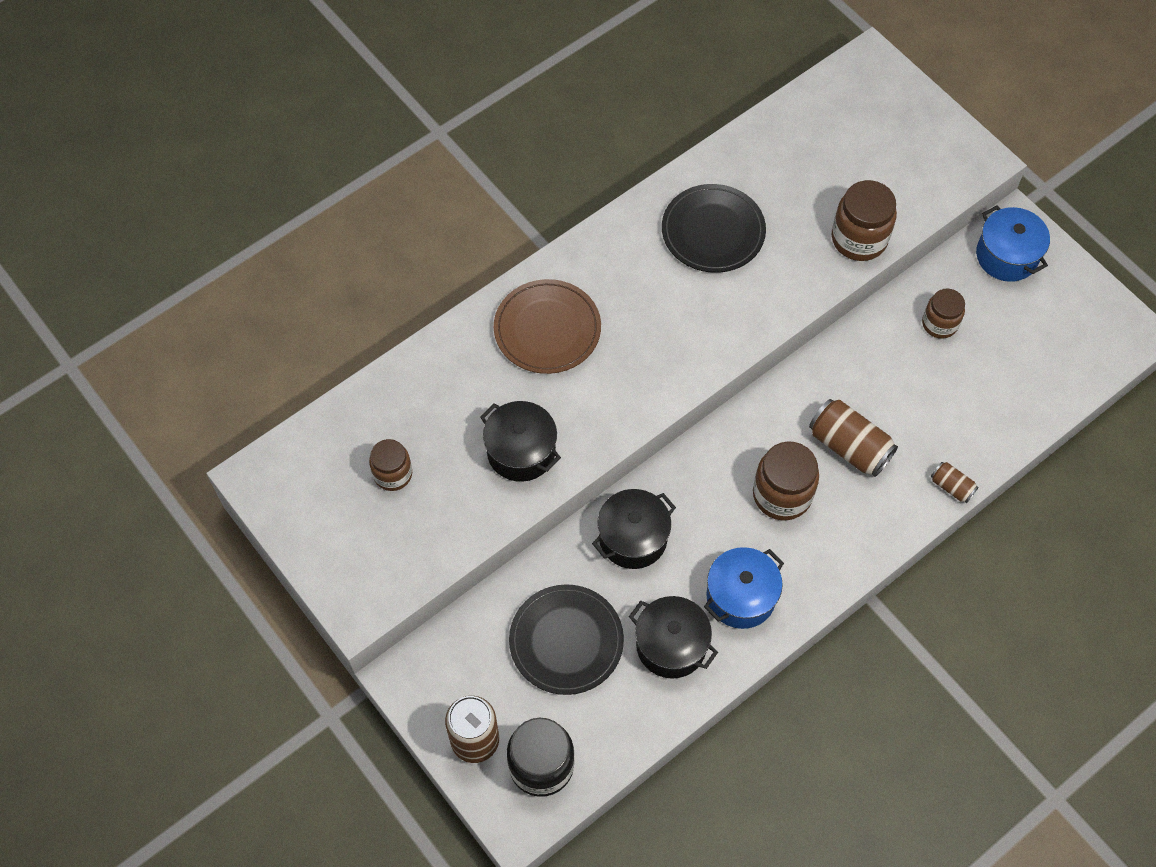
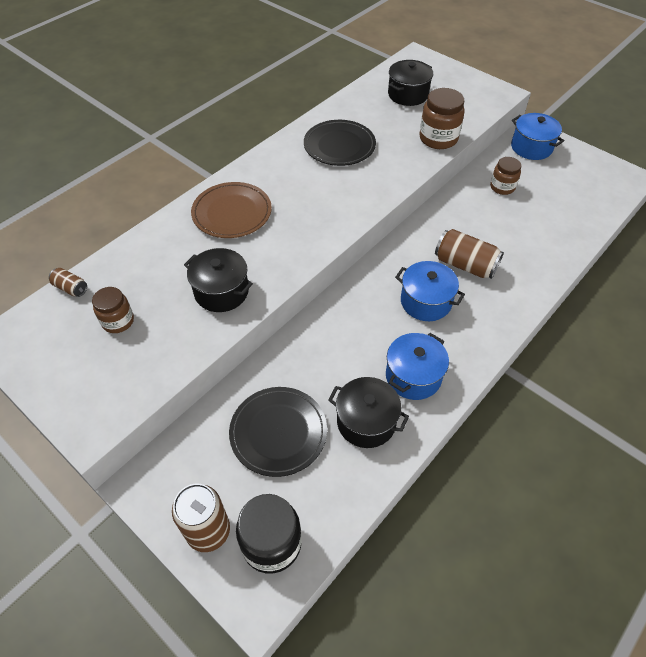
camera: 10 degrees left, 10 degrees down
(633, 538) = (319, 347): black pot -> black pot (408, 94)
(782, 494) = (426, 301): brown jar -> blue pot
(951, 487) = (546, 279): brown can -> brown can (71, 288)

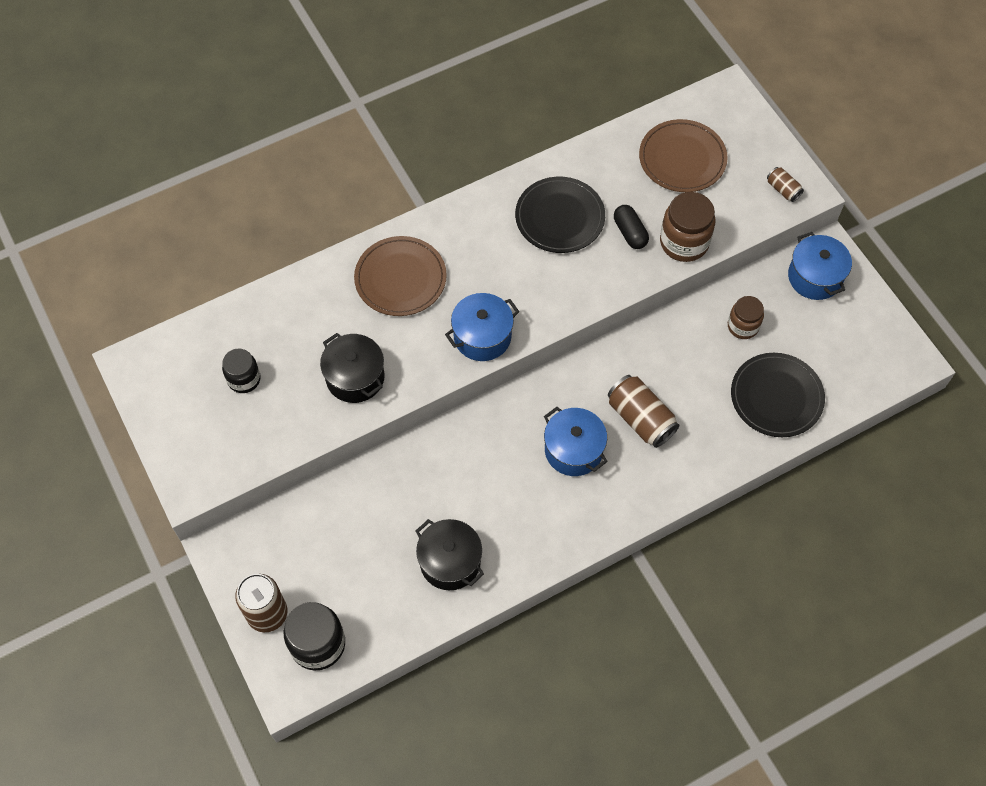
camera: 20 degrees right, 10 degrees up
(71, 288) = (208, 324): brown can -> brown can (783, 189)
(118, 321) = (244, 379): brown jar -> black jar
(278, 432) = (362, 543): black plate -> black plate (776, 397)
(396, 142) = (630, 233): none -> black capsule
(408, 94) = (682, 158): black pot -> brown plate
(413, 376) = (519, 530): blue pot -> blue pot (482, 336)

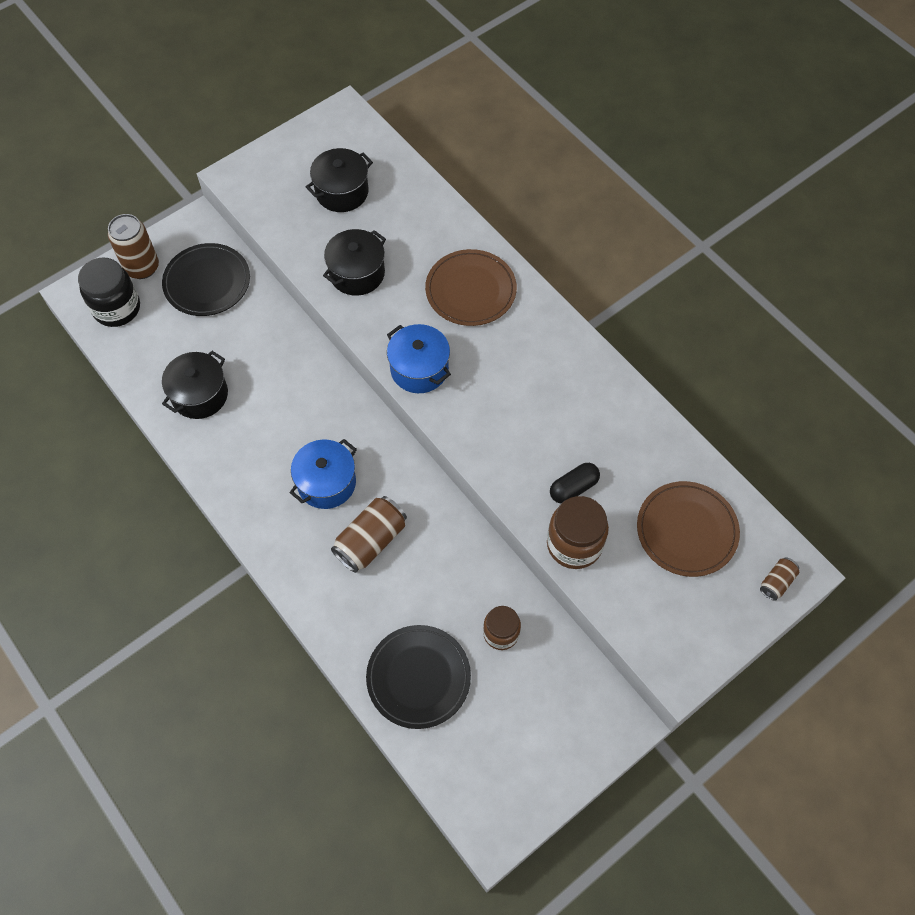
camera: 80 degrees right, 0 degrees up
(244, 379) = (342, 192): black jar -> black pot
(560, 217) = (576, 418): black plate -> black plate (207, 282)
(783, 189) = (674, 646): brown can -> brown can (776, 582)
(815, 277) = (583, 709): blue pot -> none

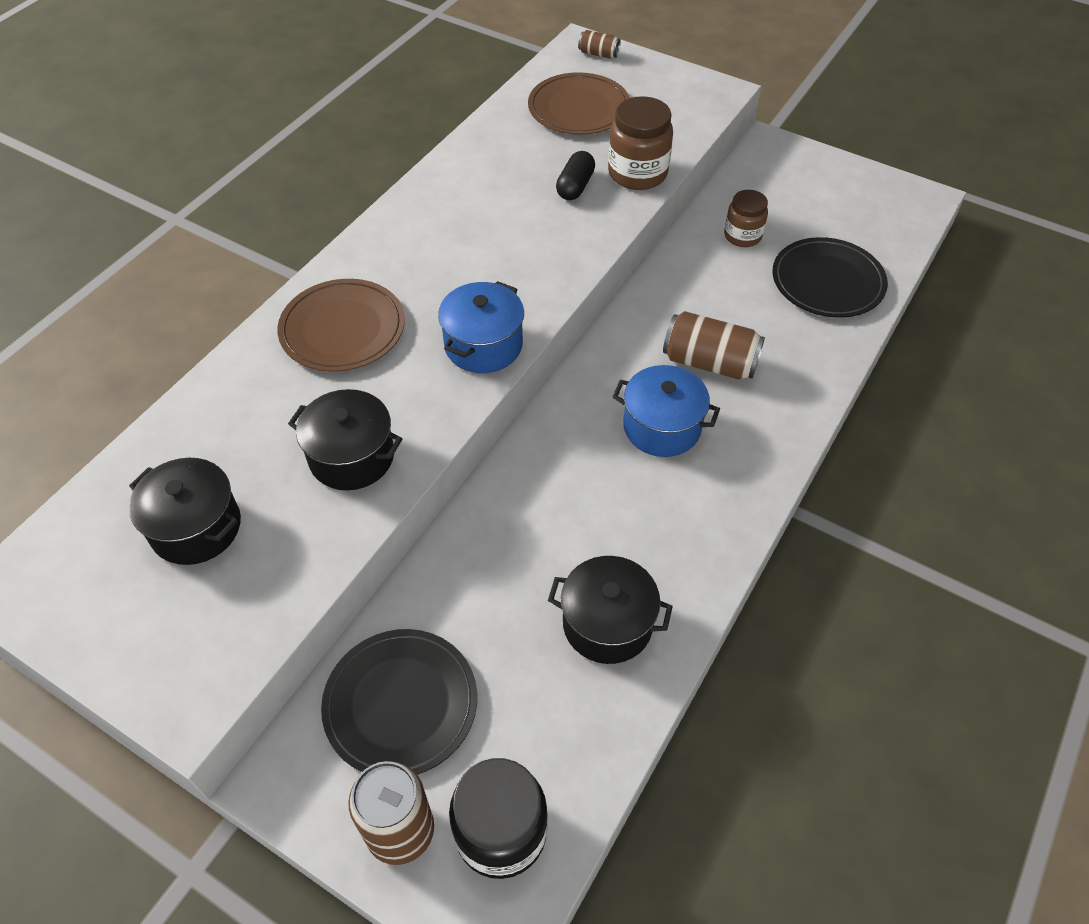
camera: 110 degrees left, 10 degrees down
(573, 488) = (575, 186): black capsule -> black capsule turned 75 degrees clockwise

